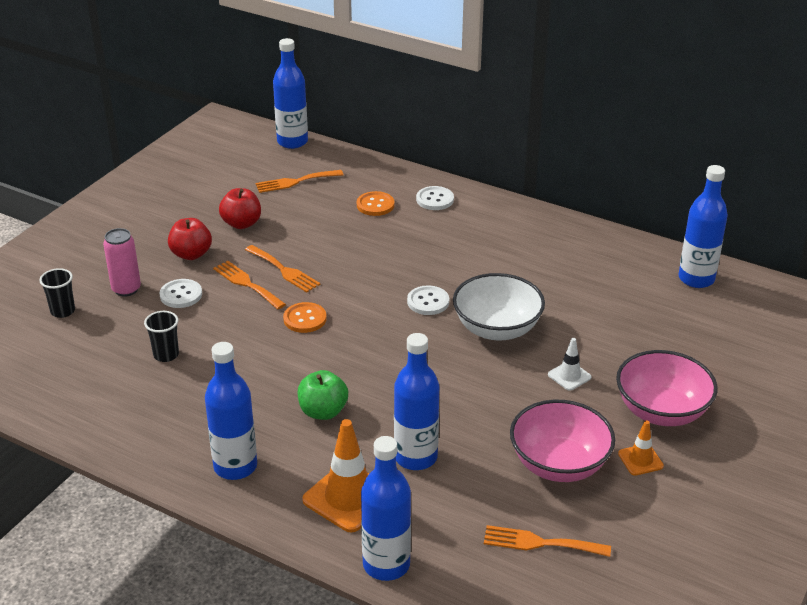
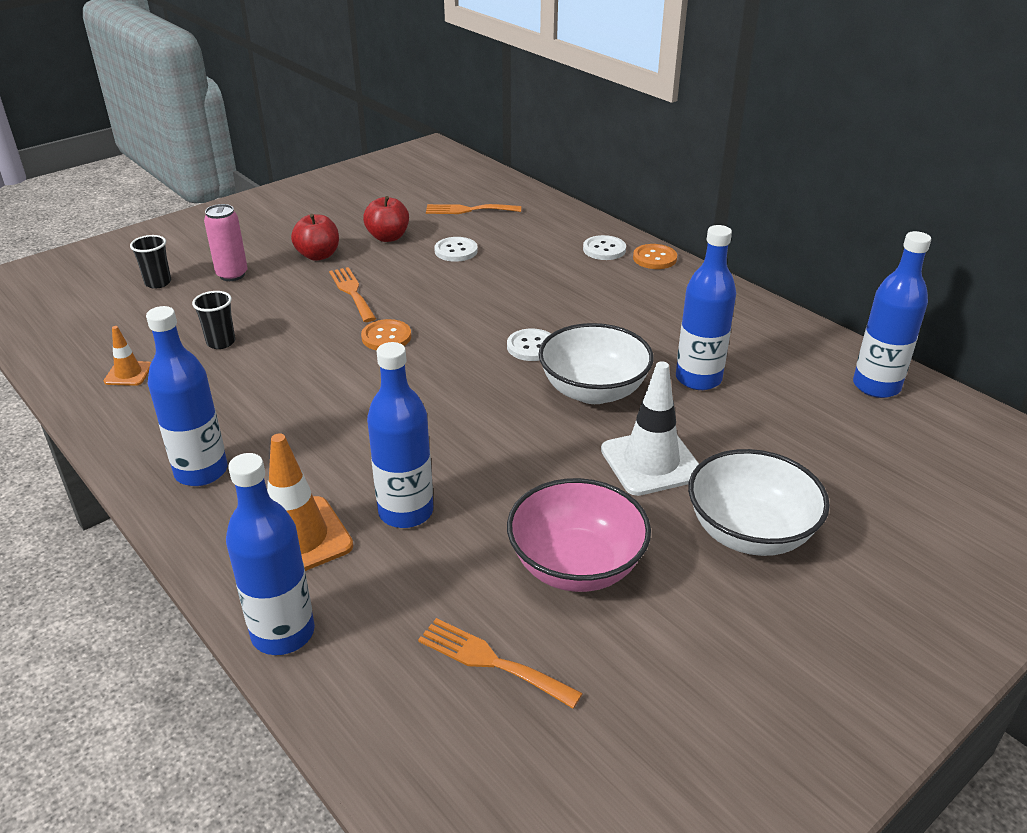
camera: 20 degrees right, 0 degrees up
(181, 295) = (279, 290): white button -> white button (456, 251)
(284, 270) = (399, 287): orange fork -> none
(292, 142) = (490, 176): blue bottle -> blue bottle (698, 379)
(323, 411) = (337, 435): green apple -> none
(375, 205) = (536, 244): orange button -> orange button (654, 258)
(569, 376) = (651, 462): white traffic cone -> white traffic cone, size x1.91
(640, 460) = (688, 588): orange traffic cone -> orange traffic cone (128, 374)
(661, 411) = (749, 532): pink bowl -> white bowl

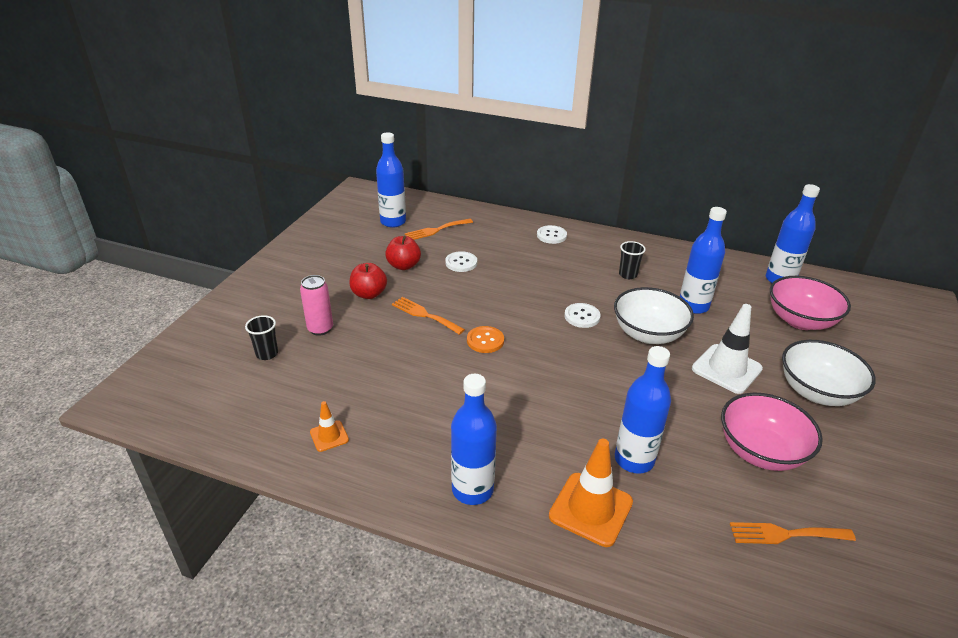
camera: 30 degrees left, 0 degrees up
(221, 342) = (373, 385): black cup -> black cup (628, 275)
(283, 633) = (656, 579): blue bottle -> blue bottle (393, 222)
(654, 258) = (586, 233): orange button -> none
(841, 443) = (800, 321): none -> pink bowl

